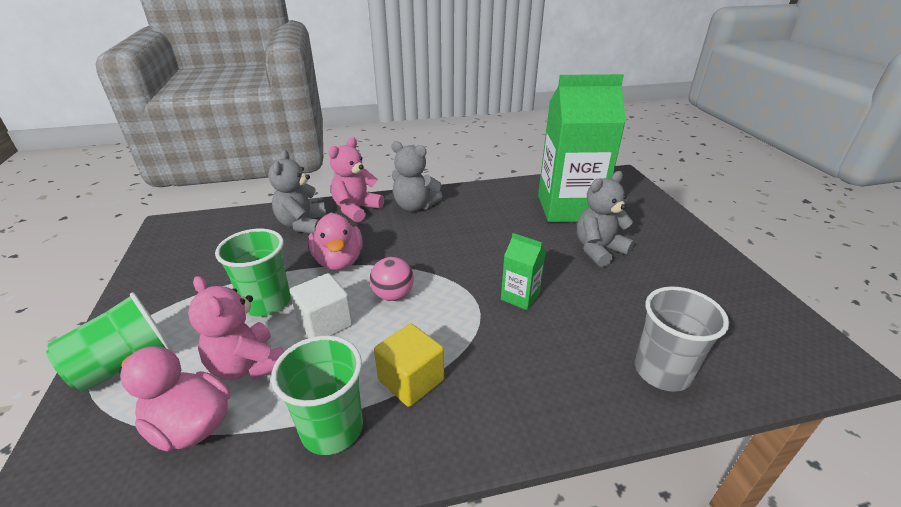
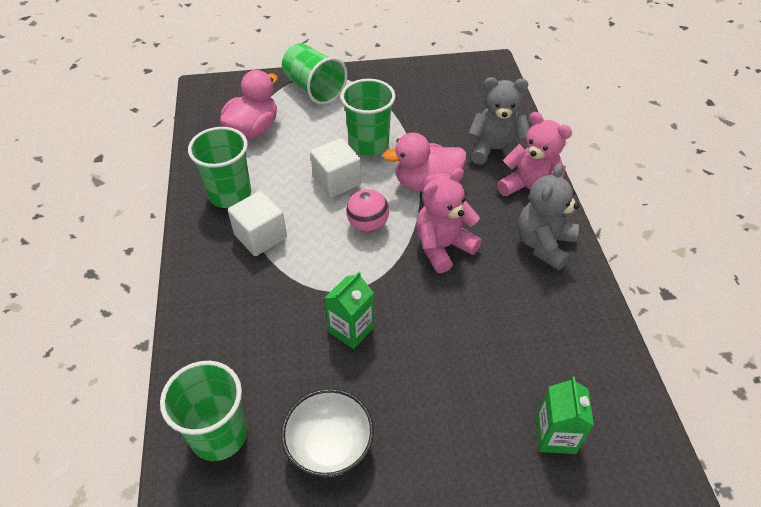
camera: 95 degrees right, 15 degrees up
(248, 365) = (299, 145): pink teddy bear -> pink teddy bear (443, 247)
(411, 380) = (260, 236): yellow cube -> white cube
(569, 208) = (555, 435): green carton -> green carton, size x0.42
(598, 250) = (437, 443): grey teddy bear -> none
(630, 299) = (330, 446): none -> white bowl
(662, 371) = (219, 434): grey cup -> green cup

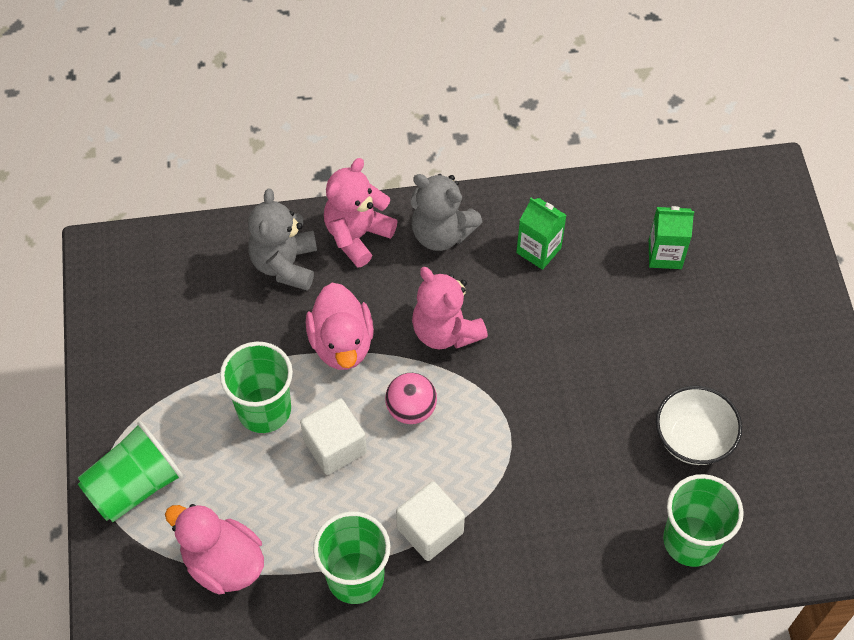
camera: 90 degrees left, 10 degrees up
(351, 330) = (562, 424): green carton -> green carton (538, 250)

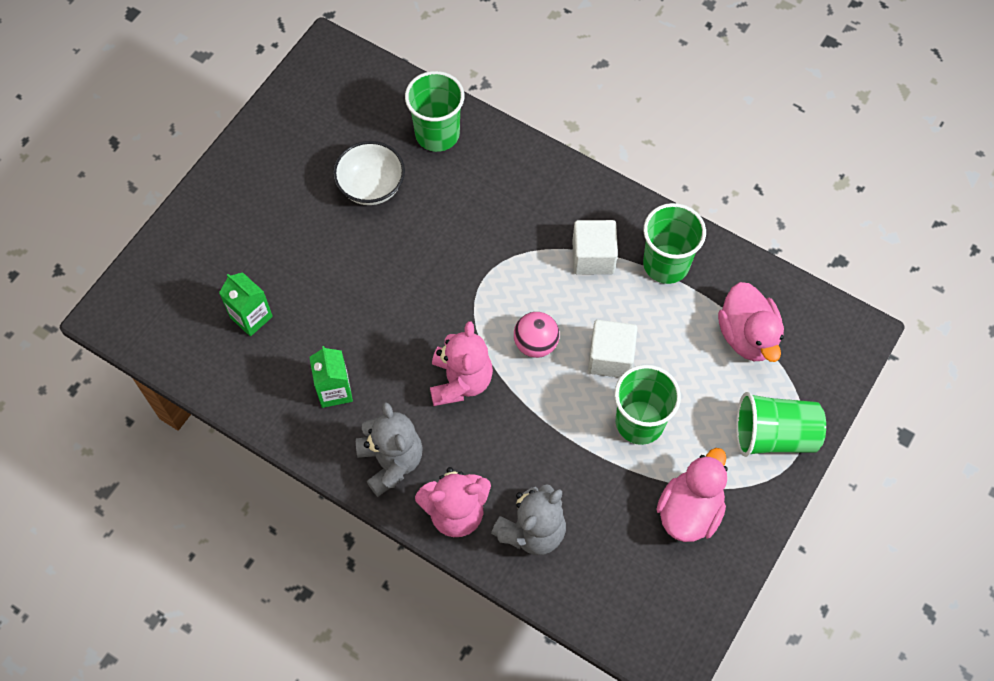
camera: 140 degrees left, 5 degrees up
(342, 344) = (543, 430): pink duck -> pink duck (689, 510)

